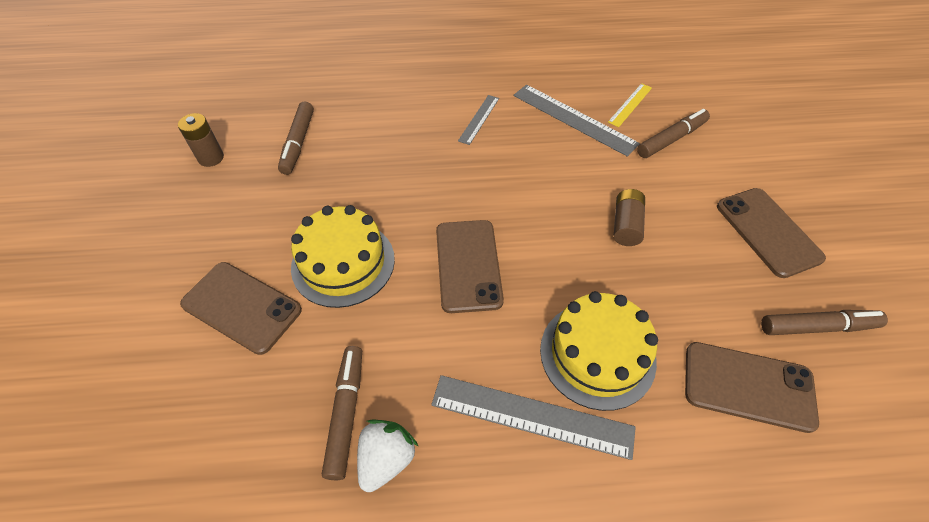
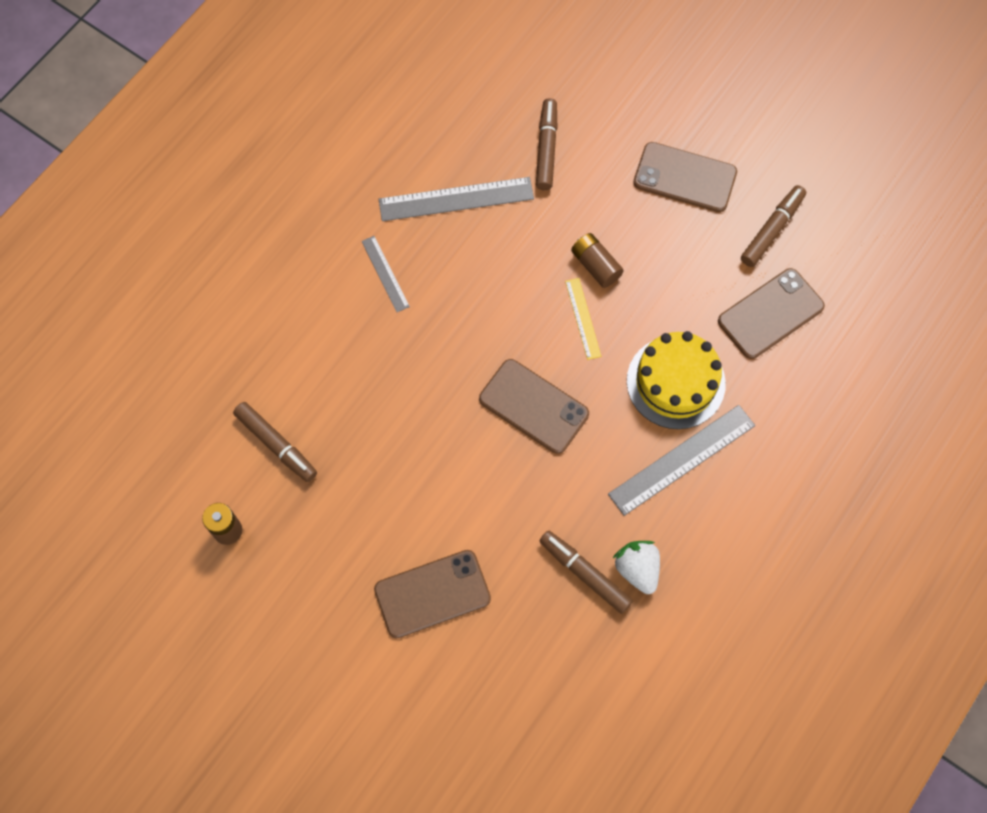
camera: 50 degrees left, 15 degrees up
(343, 263) = (452, 494): yellow cake -> none
(630, 104) = (481, 140): yellow ruler -> yellow ruler (583, 318)

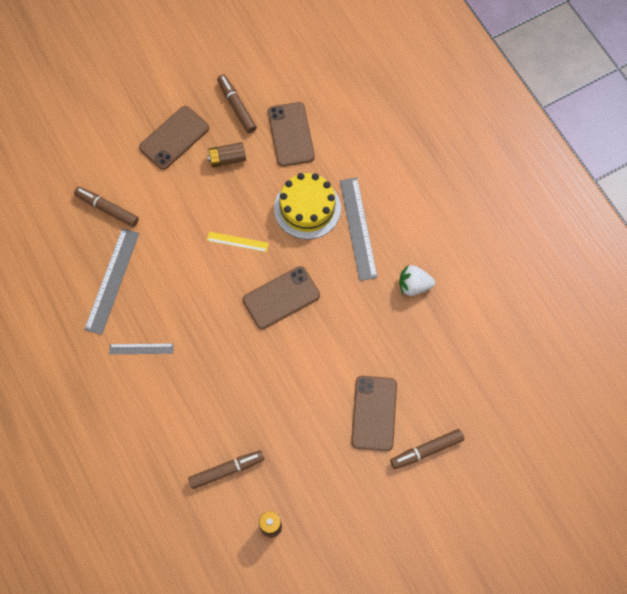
camera: 65 degrees left, 0 degrees up
(584, 573) = (402, 317): brown marker -> brown marker (426, 450)
(595, 266) = (206, 217): brown battery -> brown battery (227, 159)

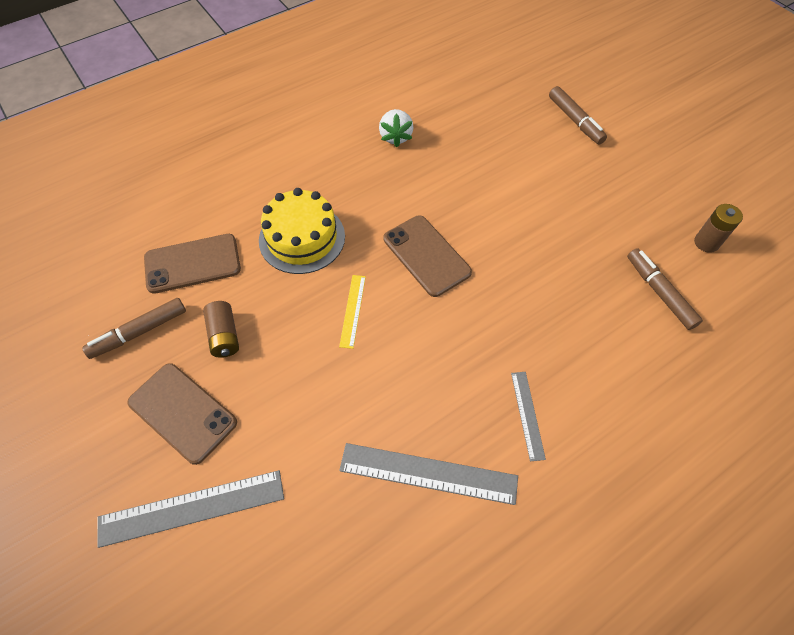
camera: 95 degrees left, 10 degrees down
(107, 209) = (305, 500): brown marker -> none
(358, 228) = (328, 187): grey ruler -> grey ruler (192, 507)
(374, 413) = (548, 162): brown phone -> none

